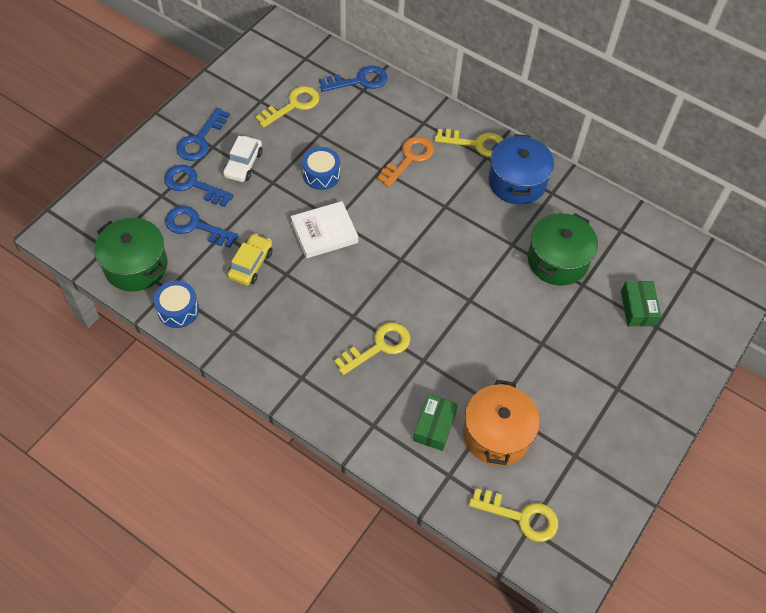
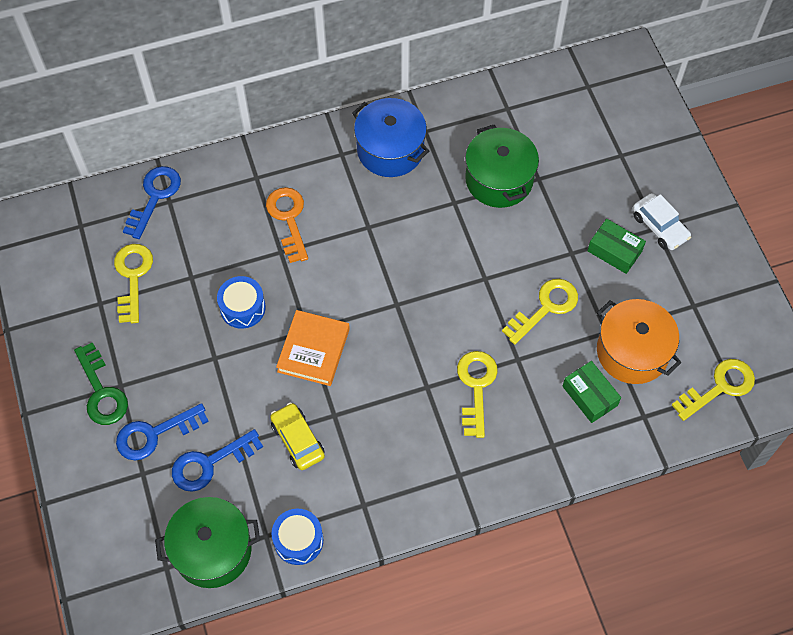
camera: 50 degrees left, 5 degrees up
(200, 140) = (102, 392): blue key -> green key
(243, 164) = (168, 370): white car -> white car (659, 227)
(324, 232) = (313, 350): white book -> orange book
(476, 144) = (320, 151): yellow key -> yellow key (545, 307)
(638, 308) = (593, 155): green box -> green box (614, 251)

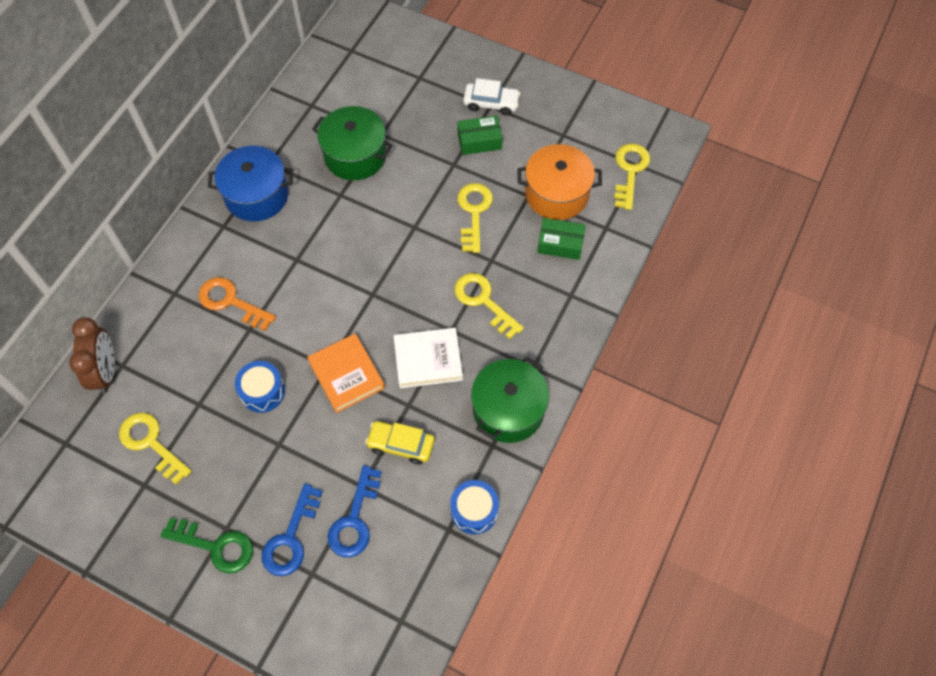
camera: 45 degrees left, 0 degrees up
(154, 197) = (106, 372): blue key -> brown clock
(212, 550) = (421, 576): green pot -> green pot (508, 410)
(384, 394) = (428, 360): none -> white book

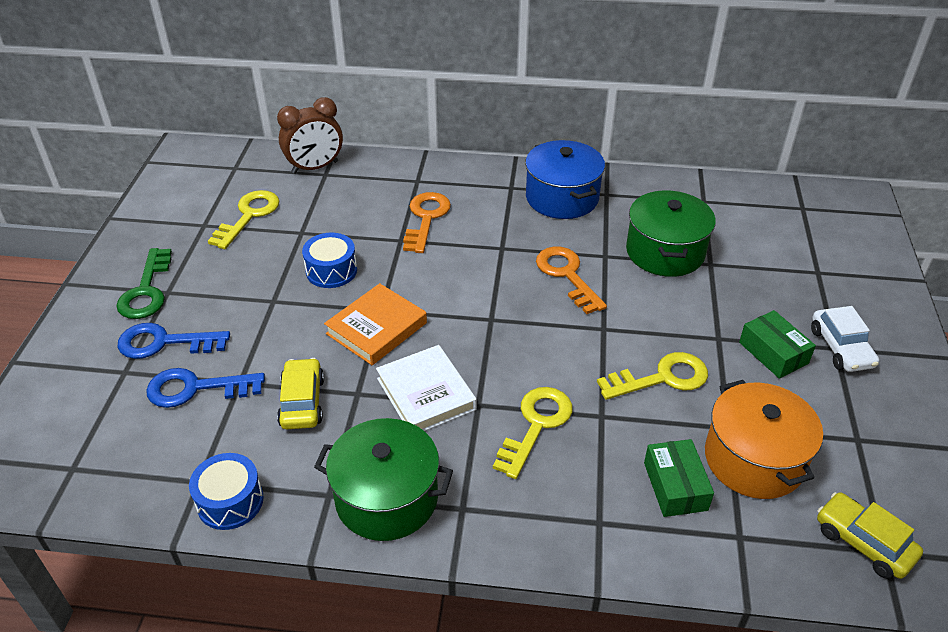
camera: 70 degrees right, 20 degrees down
(349, 228) = (567, 275): none -> orange key
(630, 171) = (863, 542): yellow key -> yellow car

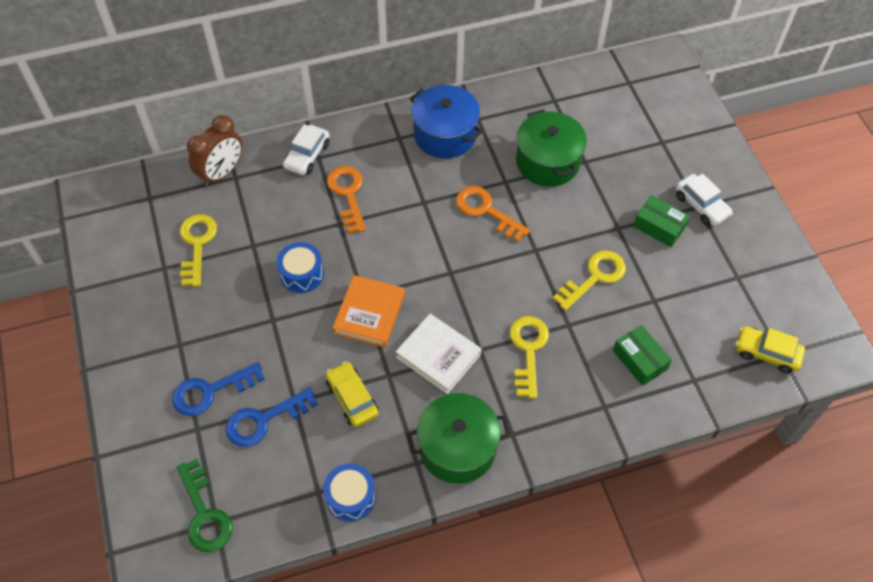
camera: 25 degrees left, 15 degrees up
(146, 291) = (161, 350): green key -> green key (204, 514)
(407, 176) = (307, 155): none -> white car
(754, 459) = (680, 319): orange pot -> none

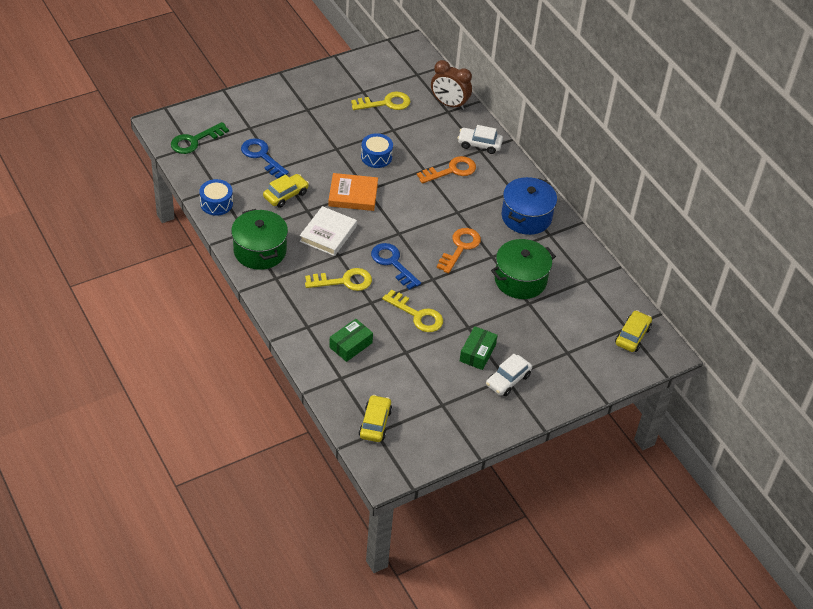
camera: 75 degrees right, 10 degrees down
(210, 391) = (277, 129): blue key -> blue key (392, 263)
(641, 80) = (632, 336): none -> yellow car

